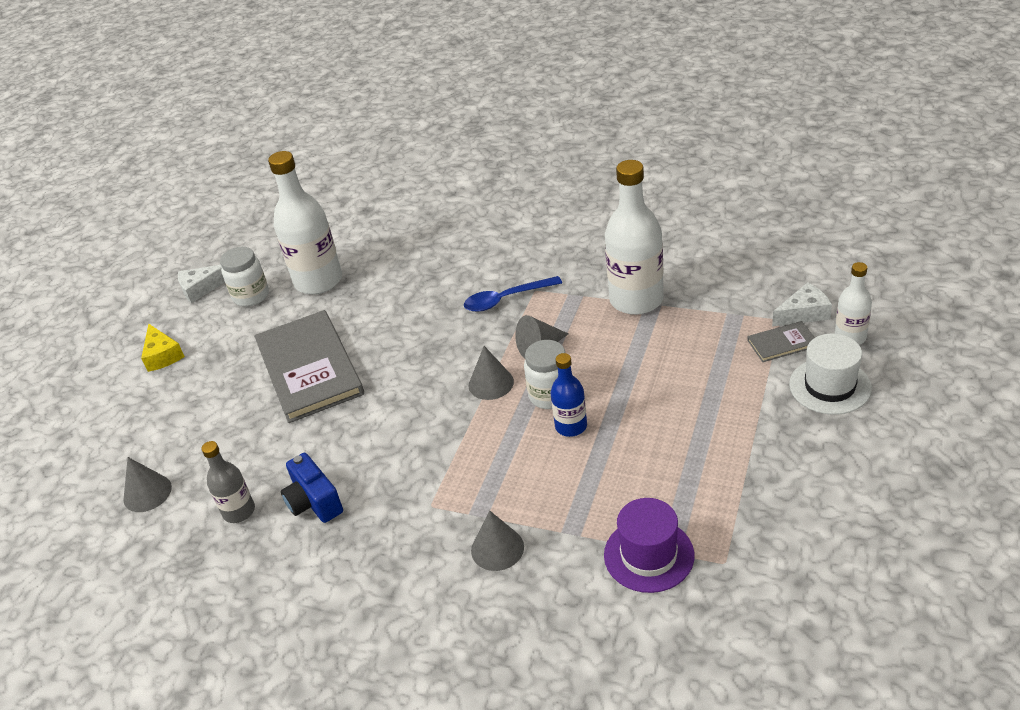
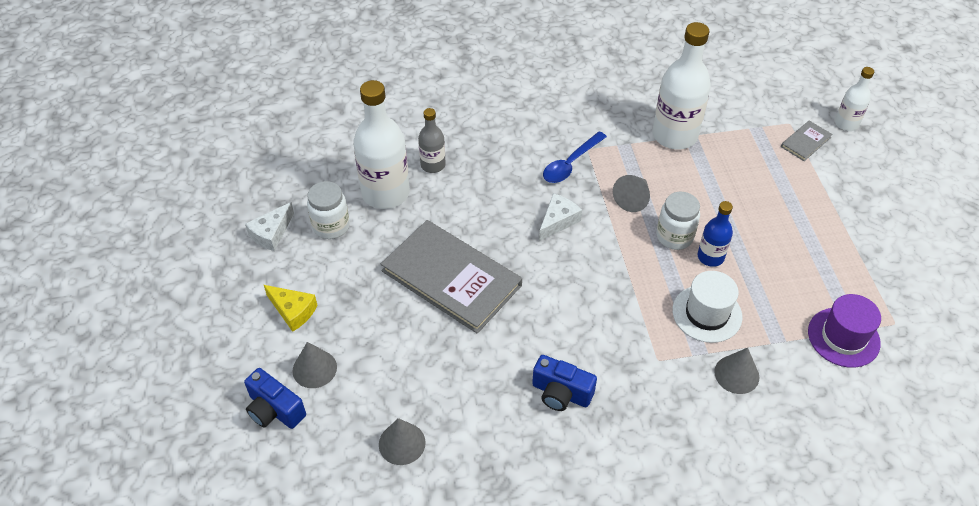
camera: 35 degrees left, 10 degrees up
(80, 429) = (274, 410): none -> blue camera
(239, 511) = (503, 426): grey bottle -> grey bottle (433, 165)
(491, 383) = (619, 241): grey cone -> grey cone (314, 369)
(804, 313) = (802, 113): white cheese -> white cheese (558, 221)
(830, 386) = (861, 166): white hat -> white hat (707, 313)

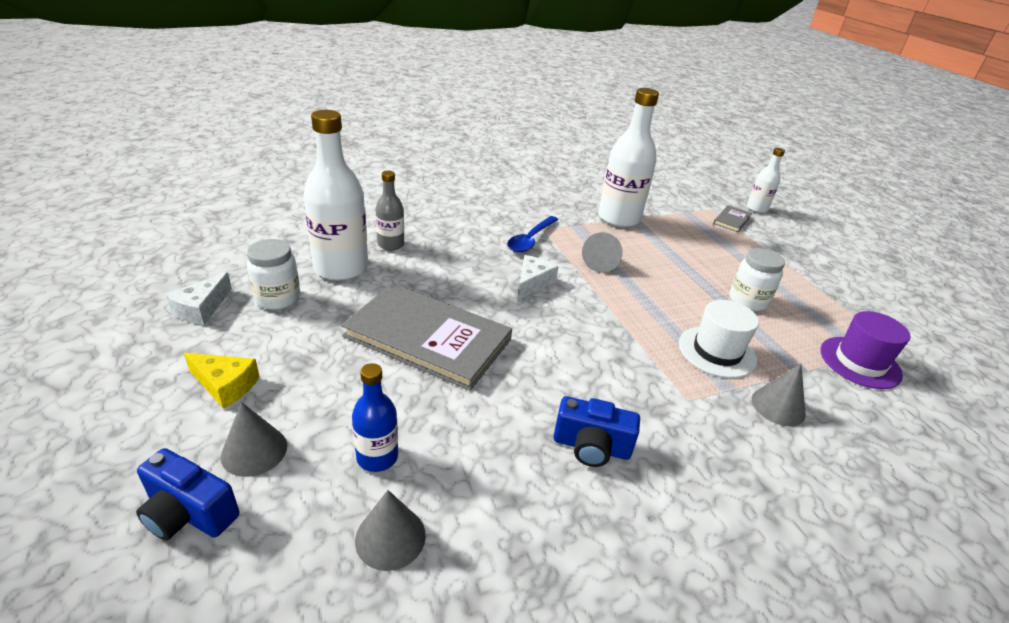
camera: 15 degrees left, 15 degrees down
(674, 236) = (653, 289): white jar -> white jar (748, 301)
(710, 257) = (695, 304): blue bottle -> blue bottle (377, 457)

